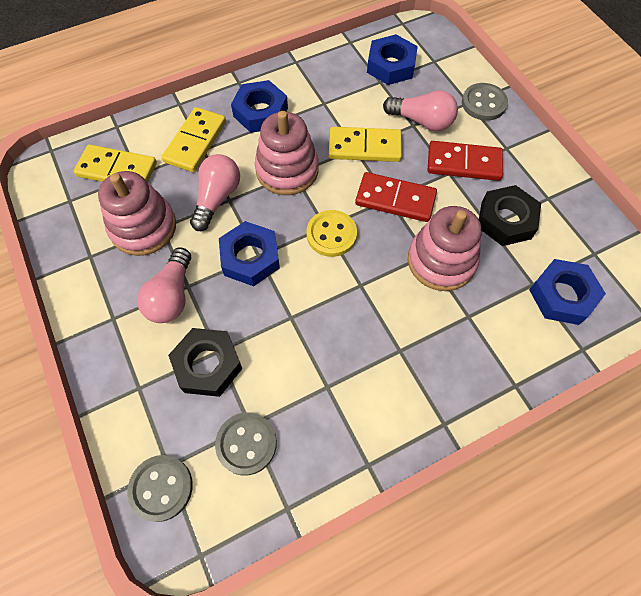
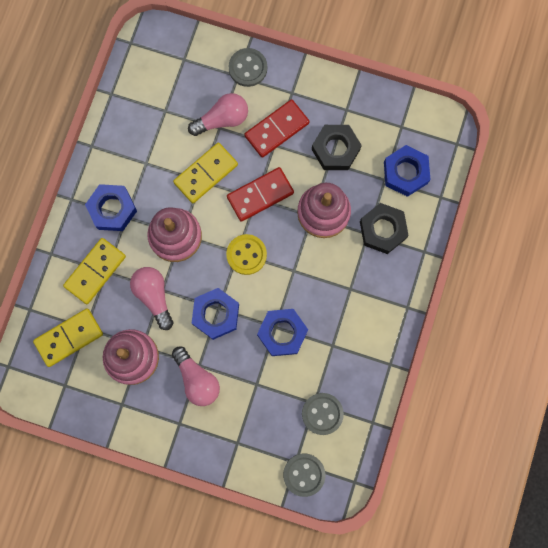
camera: 45 degrees left, 15 degrees up
(195, 142) = (95, 271): yellow domino -> yellow domino turned 60 degrees clockwise
(208, 365) = (260, 396): black nut -> black nut (382, 230)
(391, 66) = (159, 90): blue nut -> blue nut (282, 333)

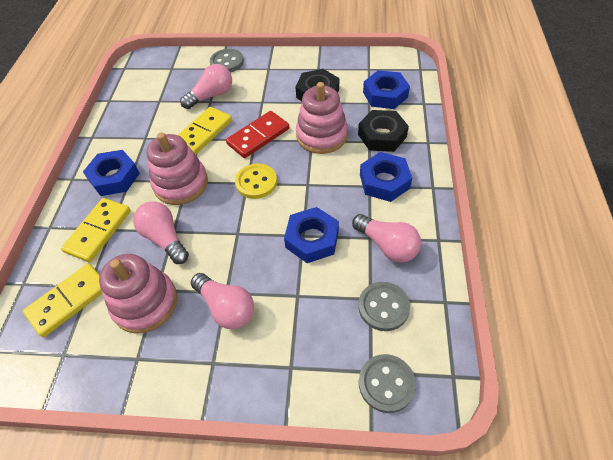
camera: 10 degrees left, 25 degrees down
(216, 314) = (235, 239): blue nut -> blue nut (384, 181)
(277, 129) = (261, 92): red domino -> none
(344, 358) = (387, 246): none -> pink light bulb

